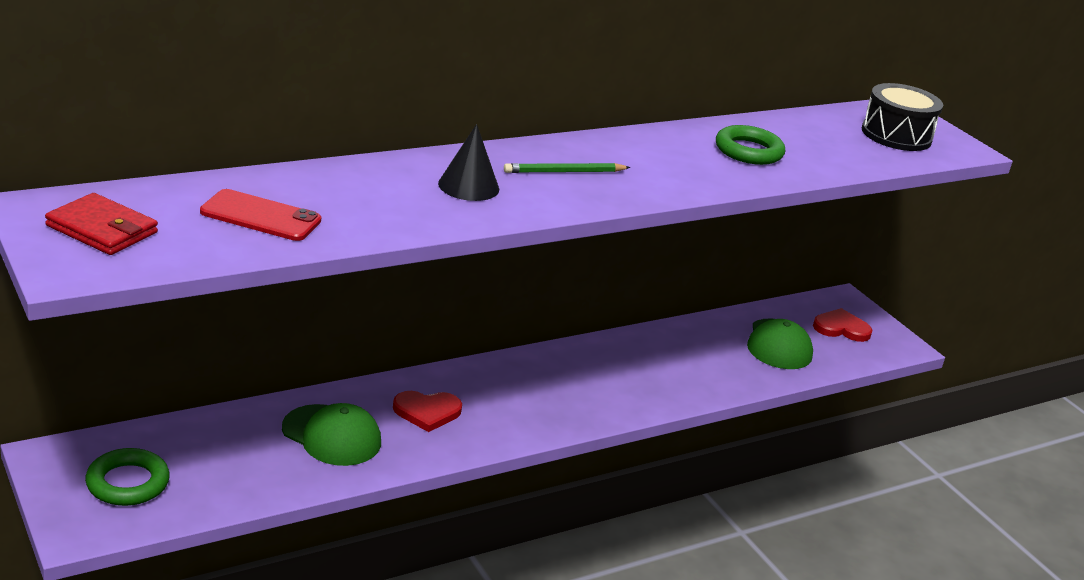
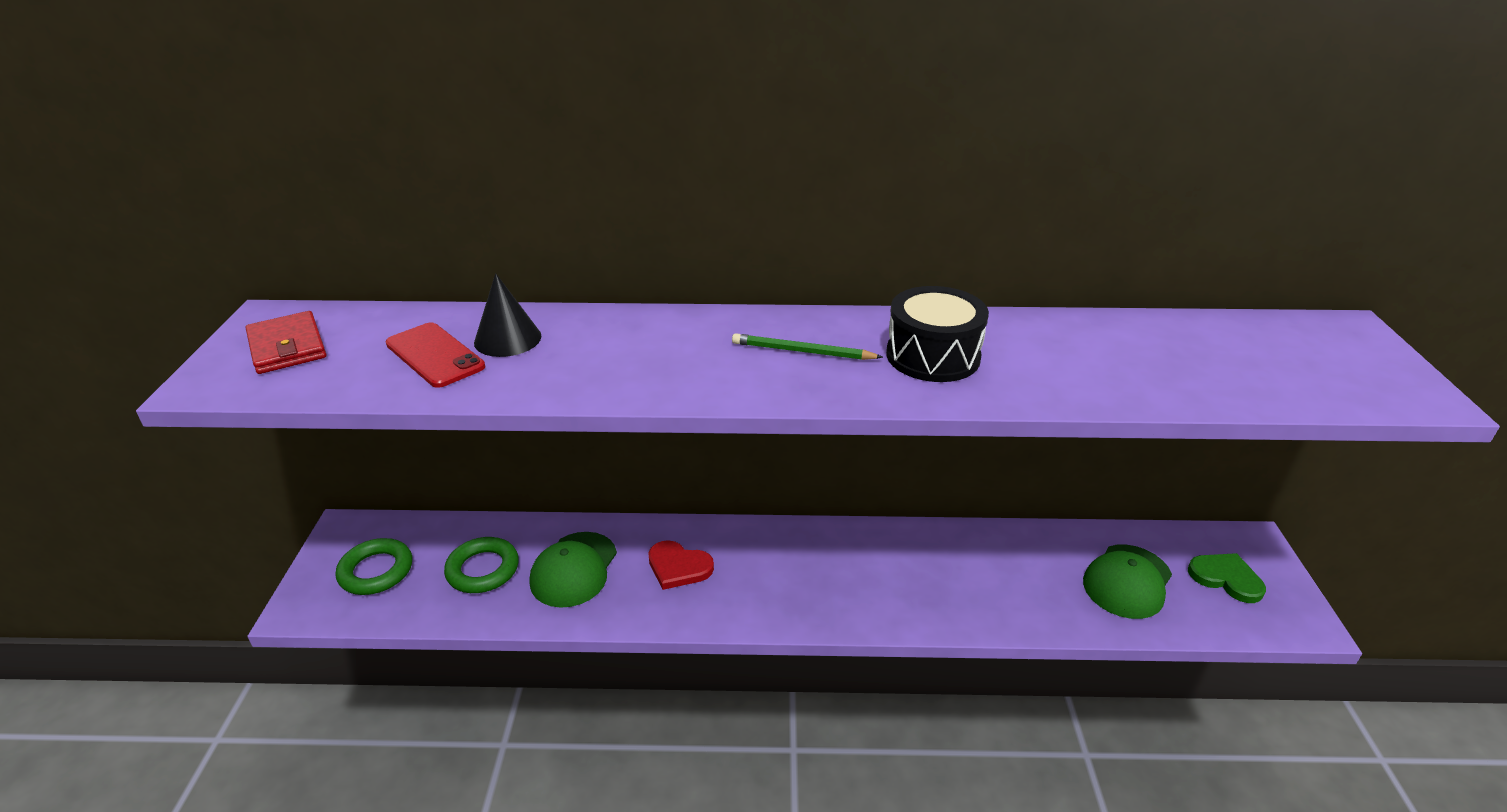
camera: 35 degrees right, 5 degrees up
(332, 435) = (574, 569): green cap -> green cap turned 45 degrees clockwise
(468, 186) = (677, 353): black cone -> black cone (507, 339)
(748, 151) = (1067, 357): green ring -> green ring (483, 569)
(841, 328) = (1226, 578): red heart -> green heart
(896, 135) = (1314, 362): black drum -> black drum (933, 356)

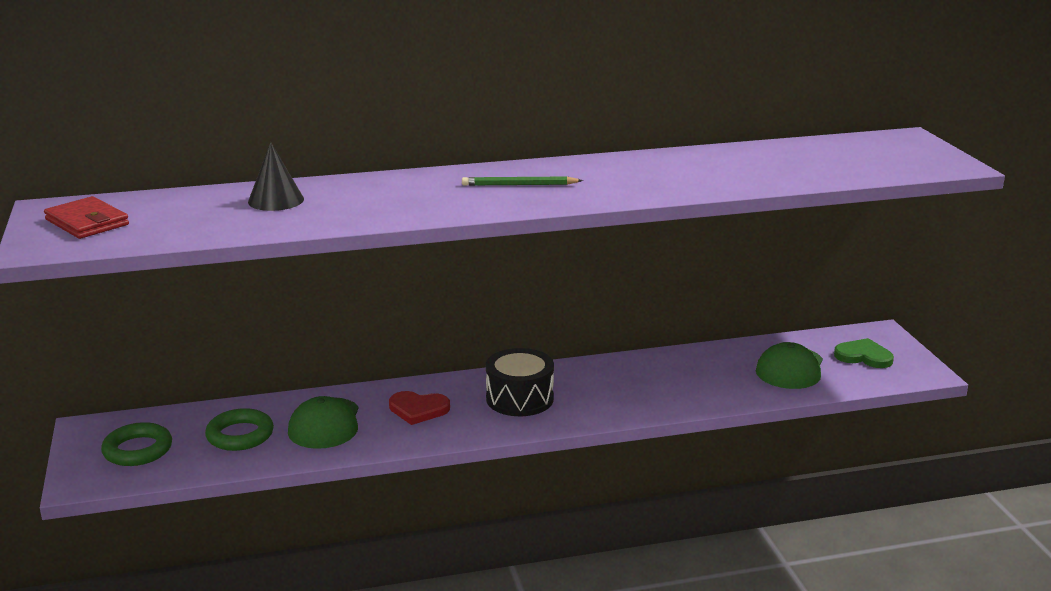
camera: 15 degrees left, 10 degrees down
(435, 355) = (222, 214): red phone -> none
(933, 356) = (618, 178): black drum -> black drum (519, 399)

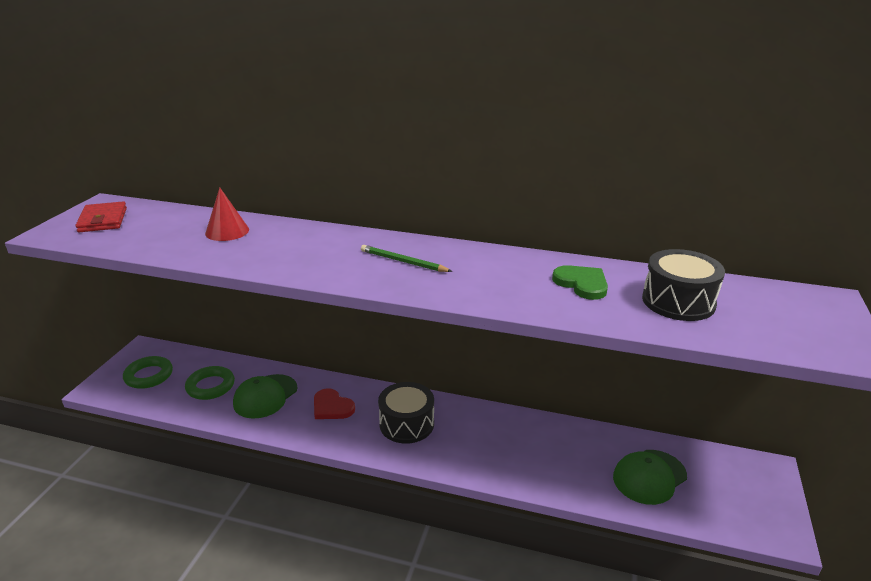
camera: 30 degrees right, 5 degrees up
(276, 200) = (227, 231): black cone -> red cone
(800, 162) = (678, 301): none -> black drum
(863, 356) = (731, 490): green heart -> green heart (582, 284)

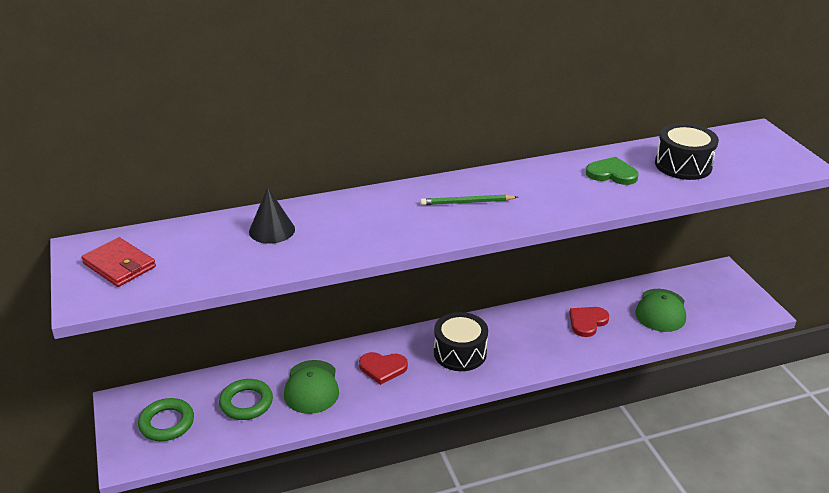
camera: 35 degrees left, 5 degrees up
(227, 231) = (272, 230): red cone -> black cone
(555, 452) = (587, 322): none -> red heart

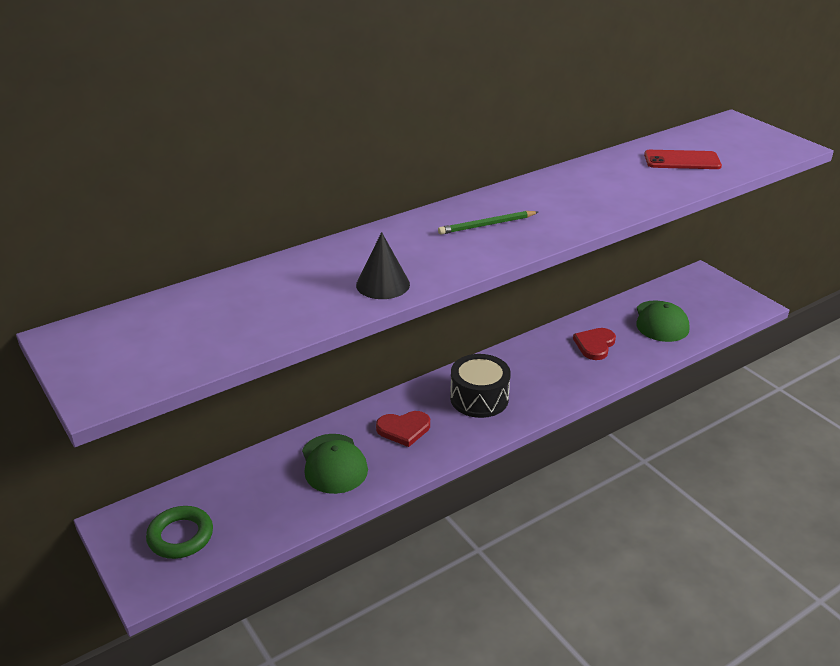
camera: 15 degrees left, 0 degrees up
(119, 265) = (122, 349): red wallet -> none
(246, 403) = (266, 495): green ring -> none
(272, 230) = (286, 284): black cone -> black cone (383, 284)
(612, 174) = (618, 177): green heart -> none
(683, 165) = (682, 161): black drum -> red phone

